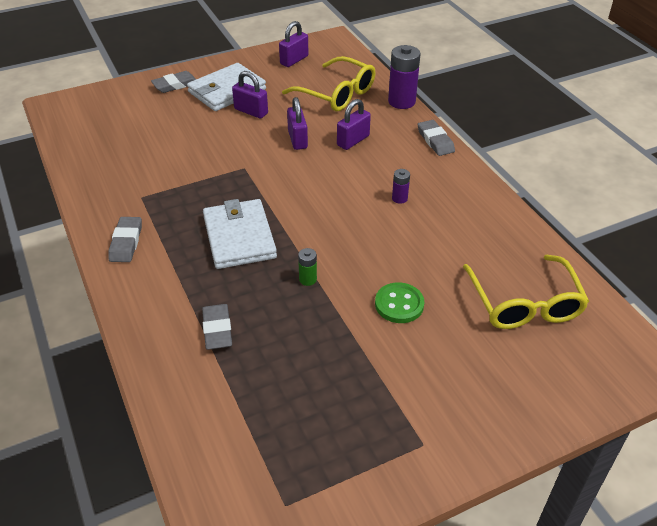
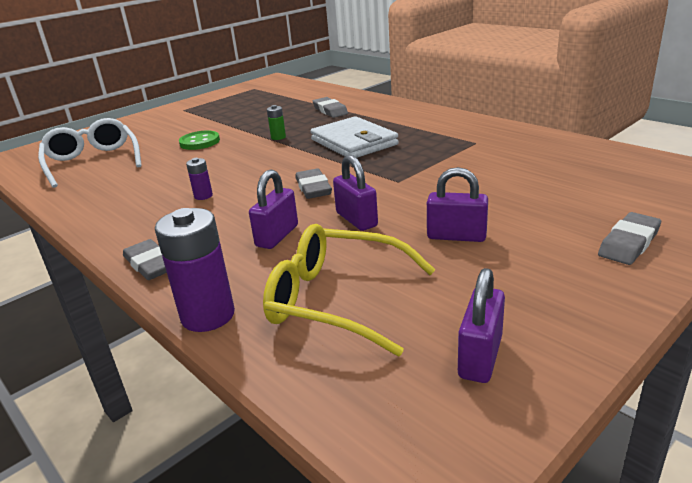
camera: 165 degrees right, 15 degrees down
(126, 242) = (446, 122): grey eraser -> grey eraser (313, 188)
(227, 91) = (533, 256): white wallet -> none
(524, 303) = (93, 162): yellow glasses -> white glasses

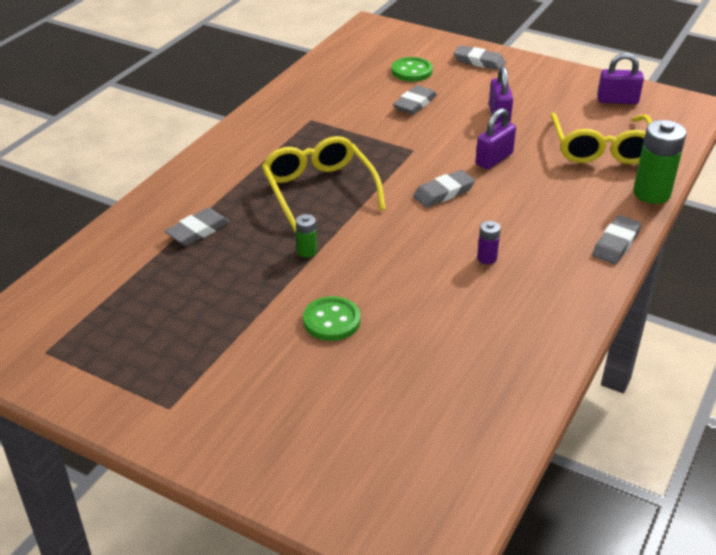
camera: 110 degrees left, 10 degrees up
(93, 162) = (424, 410): white glasses -> none
(208, 315) = (651, 193): purple battery -> green battery
(277, 236) = (539, 191): purple padlock -> none
(354, 142) = (319, 190): white wallet -> yellow glasses
(499, 189) = (415, 103): none -> grey eraser
(588, 193) = (411, 71): none -> green button

